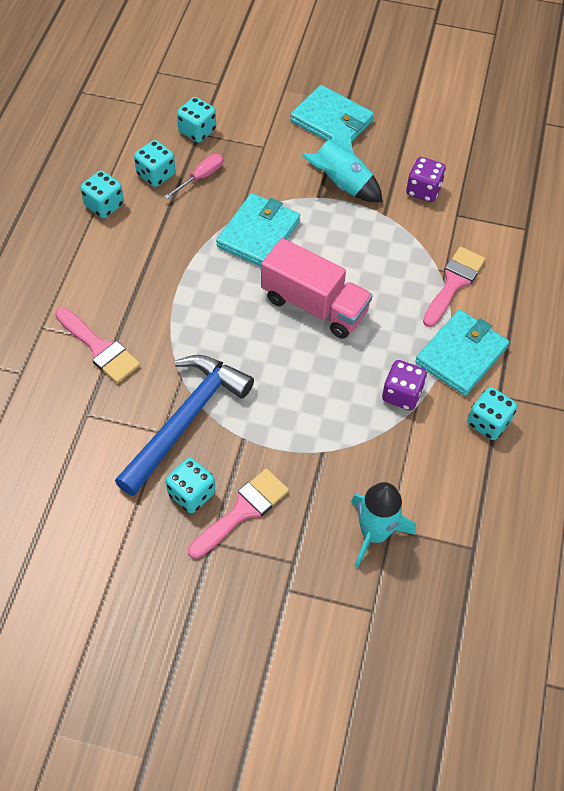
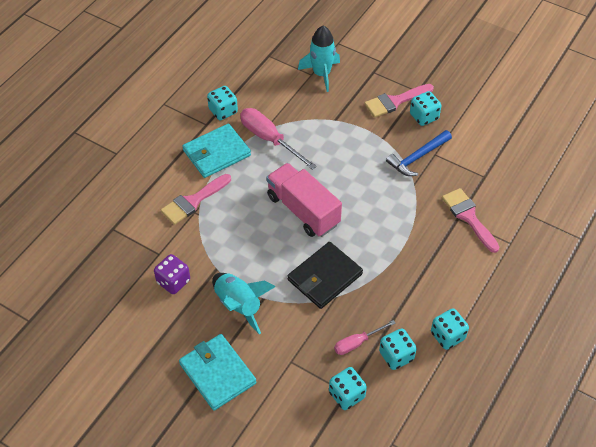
camera: 160 degrees left, 5 degrees down
(185, 420) = (418, 157): blue hammer -> blue hammer, size x0.62
(258, 234) = (324, 277): turquoise wallet -> black wallet
(401, 394) = (269, 139): purple dice -> pink screwdriver

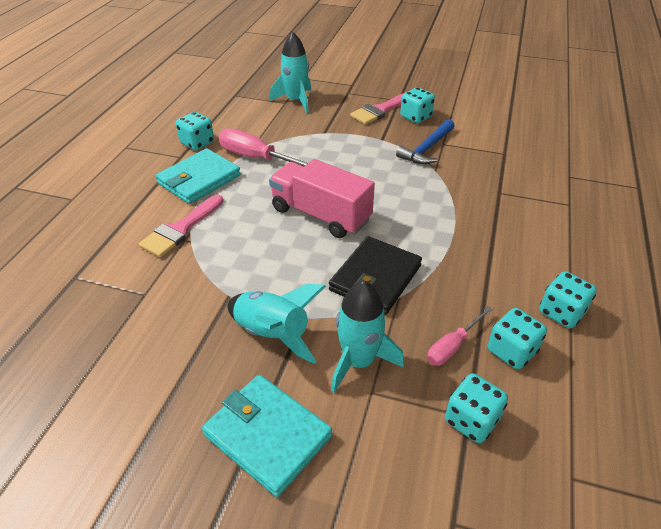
camera: 15 degrees left, 10 degrees down
(173, 281) = (172, 323): purple dice -> none
(289, 339) = (358, 361): none -> turquoise rocket
(468, 217) = (510, 189): pink brush -> none

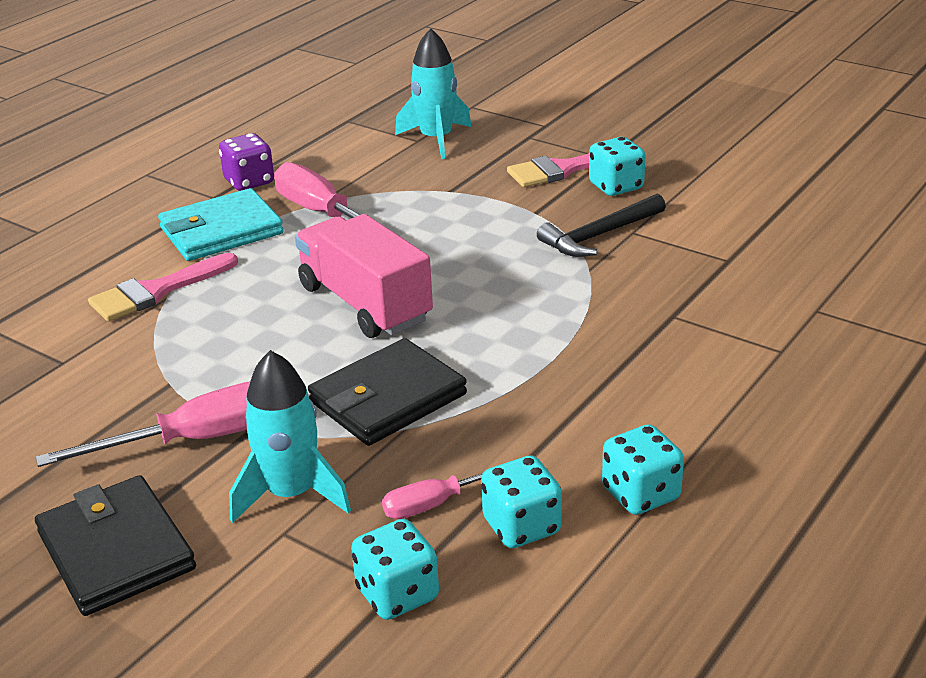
camera: 20 degrees right, 10 degrees down
(197, 143) = (249, 182): turquoise dice -> purple dice
(268, 435) = (116, 550): turquoise wallet -> black wallet
(273, 334) = (197, 439): turquoise rocket -> pink screwdriver
(427, 149) = (599, 235): blue hammer -> black hammer

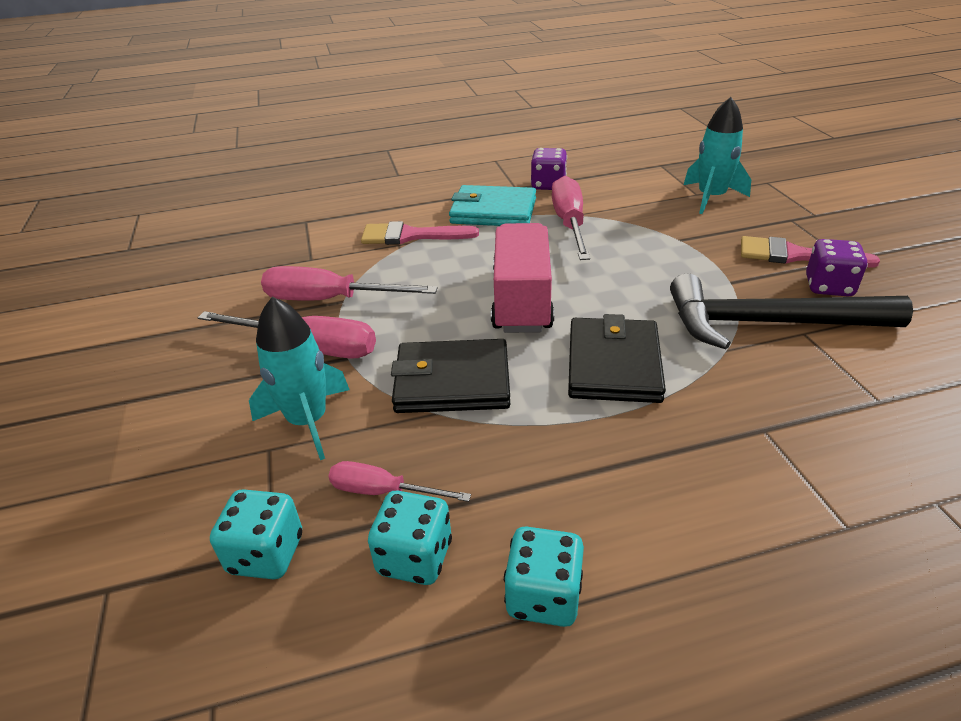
camera: 40 degrees right, 5 degrees up
(116, 550) = (177, 400): black wallet -> black wallet (614, 364)
(153, 389) = (330, 300): none -> pink screwdriver
(599, 235) = (768, 323): black hammer -> black hammer, size x1.60
(616, 186) = (828, 286): turquoise dice -> purple dice

